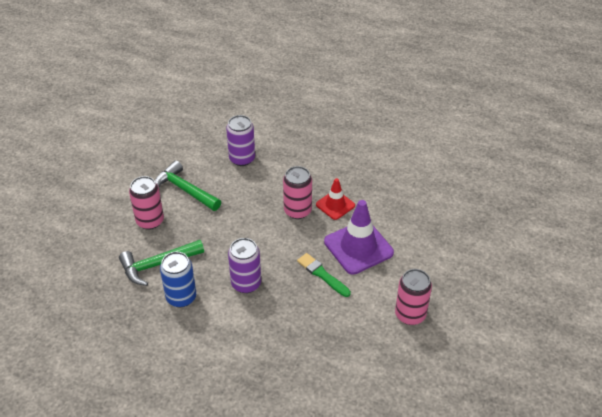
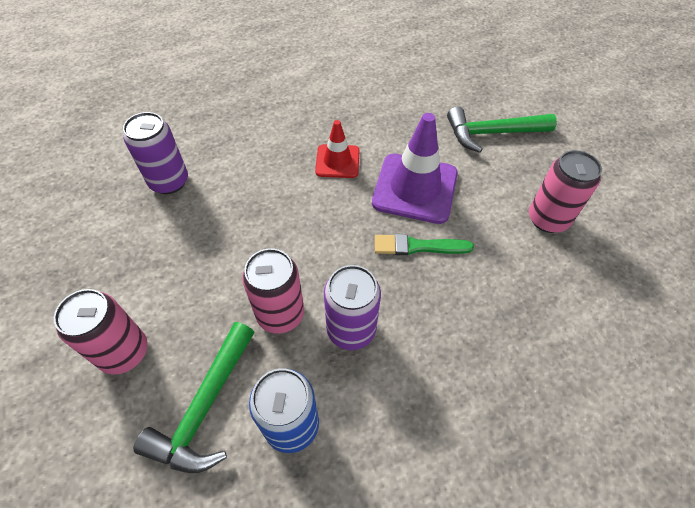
camera: 45 degrees left, 10 degrees up
(184, 190) = (131, 271): green hammer -> green hammer (491, 133)
(297, 211) = (305, 196): pink can -> pink can (280, 314)

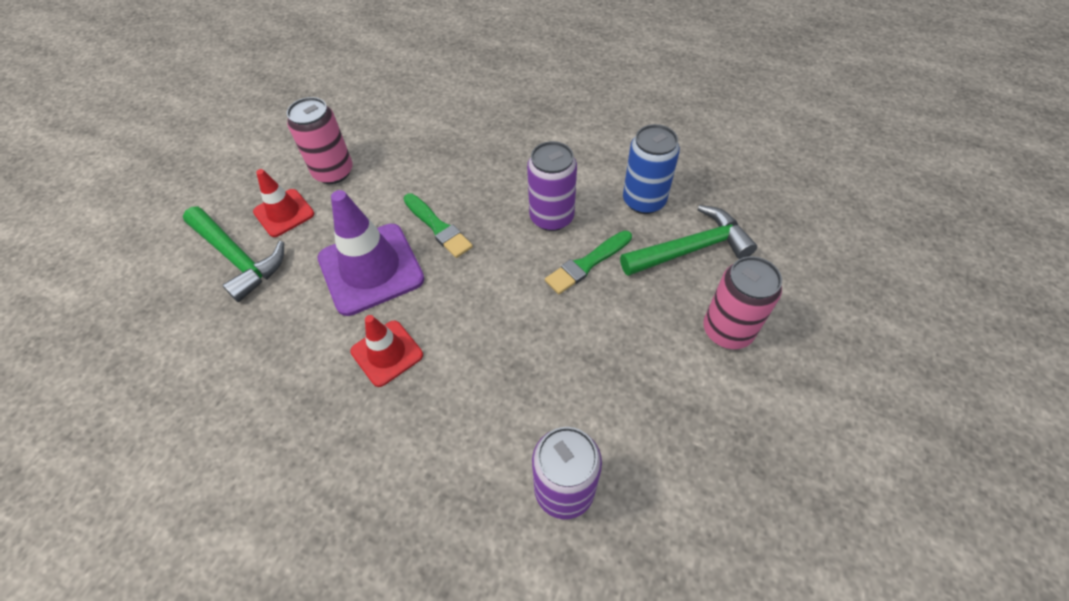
camera: 130 degrees left, 0 degrees up
(280, 314) = (587, 264): pink can -> green brush
(520, 171) = (284, 213): none -> red traffic cone

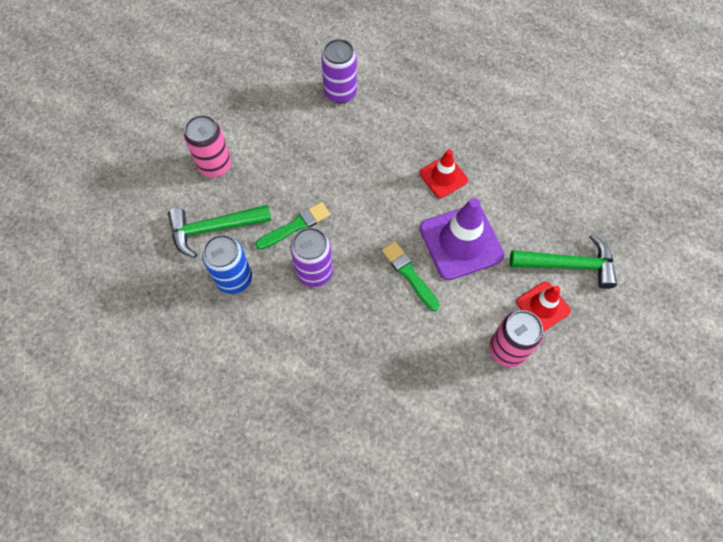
camera: 175 degrees left, 10 degrees up
(238, 258) = (569, 265): green hammer -> green hammer turned 135 degrees clockwise

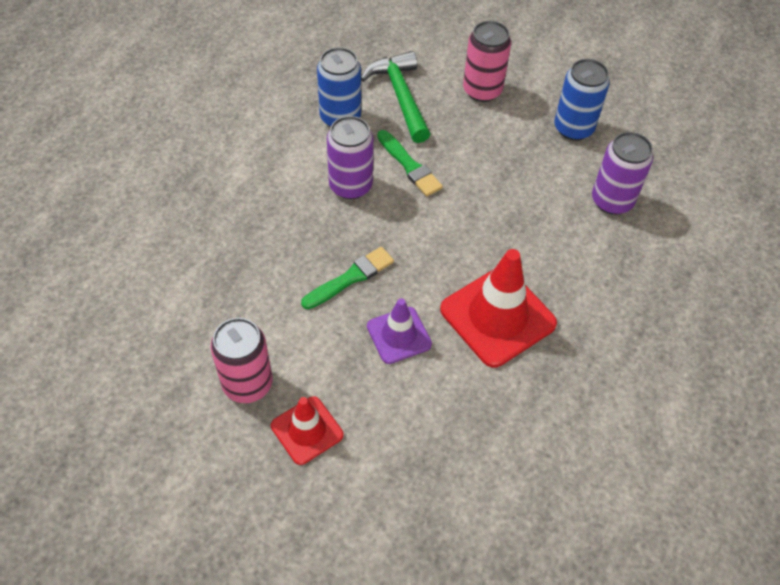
camera: 85 degrees right, 10 degrees down
(265, 106) = (573, 128): none -> blue can
(443, 177) = (497, 316): red traffic cone -> red traffic cone, size x1.72
(461, 242) = (399, 335): purple traffic cone -> purple traffic cone, size x0.58
(569, 265) = (371, 469): green hammer -> none

